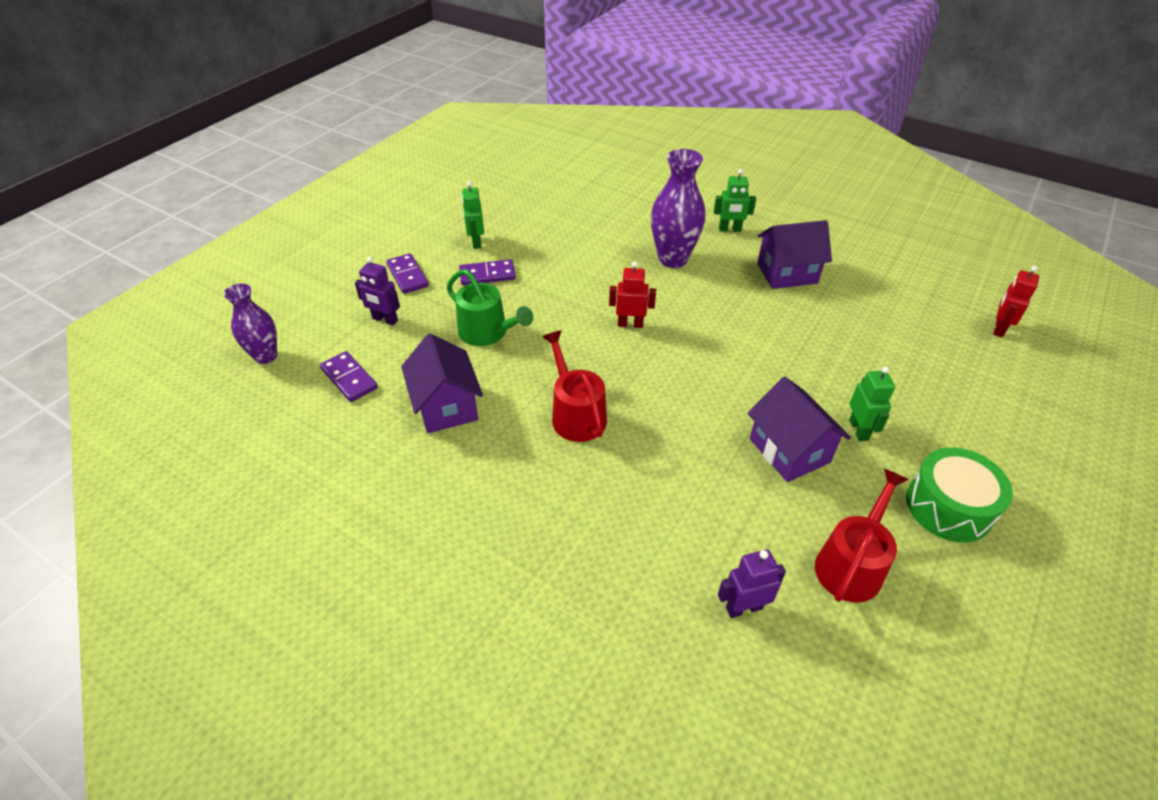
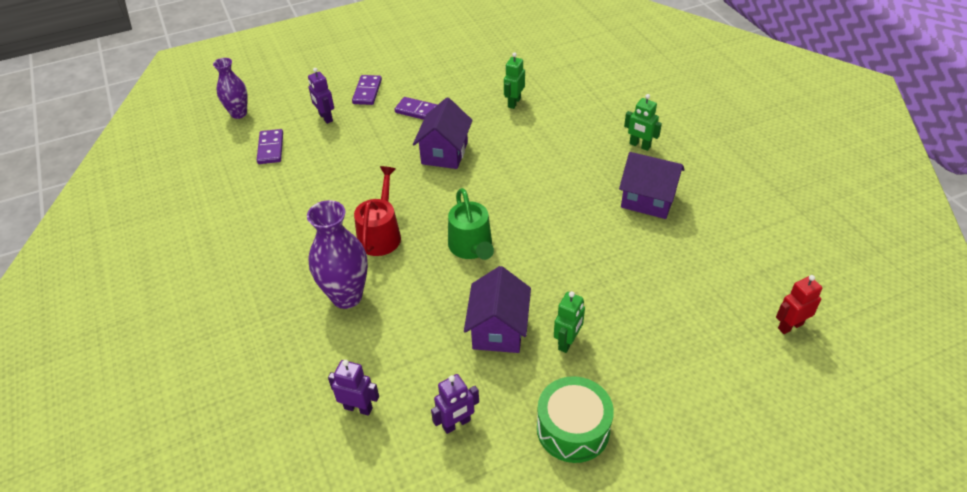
camera: 35 degrees right, 0 degrees up
(446, 406) = (308, 192): purple house -> purple house (444, 153)
(476, 242) = (435, 83): green robot -> green robot (514, 103)
(487, 332) = (379, 153): green watering can -> green watering can (471, 247)
(630, 324) = (481, 188): red robot -> none
(673, 259) = (566, 152): purple vase -> purple vase (347, 296)
(851, 564) = (456, 424): red watering can -> purple robot

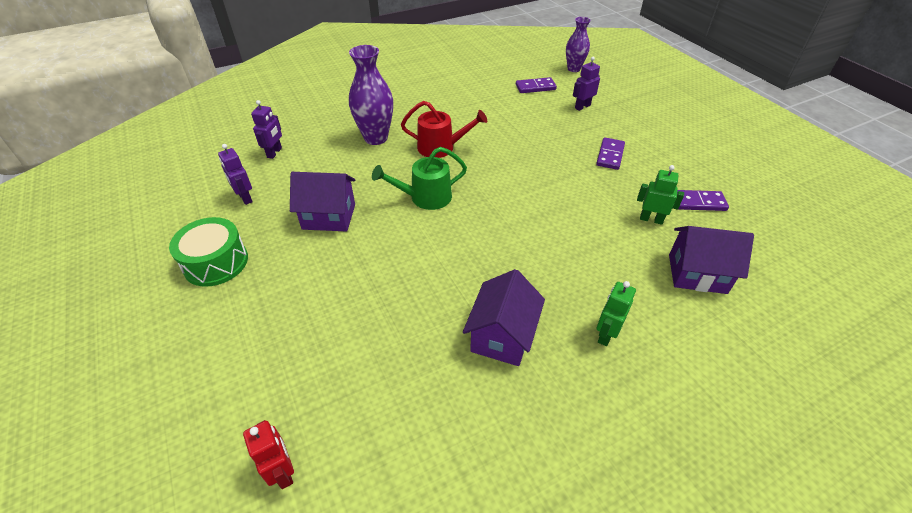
camera: 85 degrees right, 0 degrees up
(367, 92) = (628, 124): purple domino -> purple domino (698, 202)
(444, 153) = (551, 175): purple house -> purple house (697, 274)
(567, 342) = (306, 260): green robot -> none

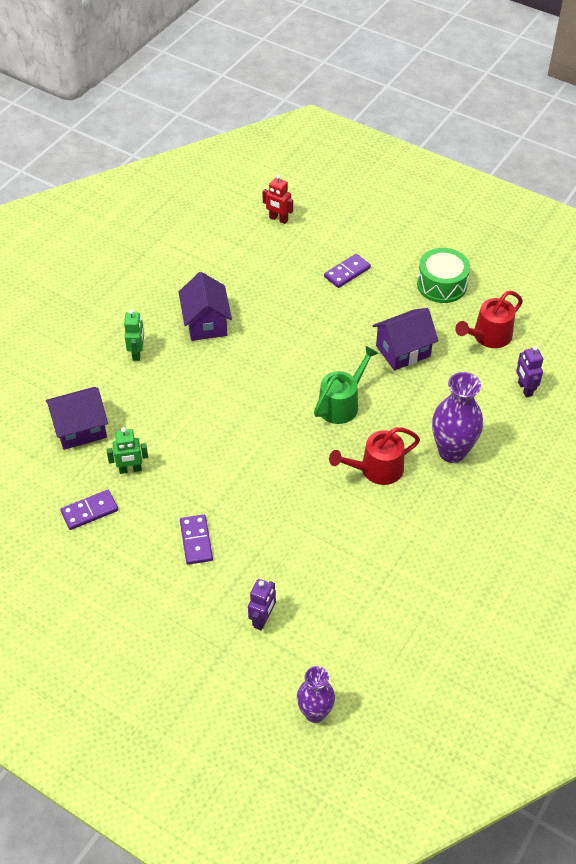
camera: 150 degrees right, 5 degrees up
(245, 198) = (488, 336): purple robot -> red watering can
(535, 87) = (343, 634): purple domino -> purple domino (347, 272)

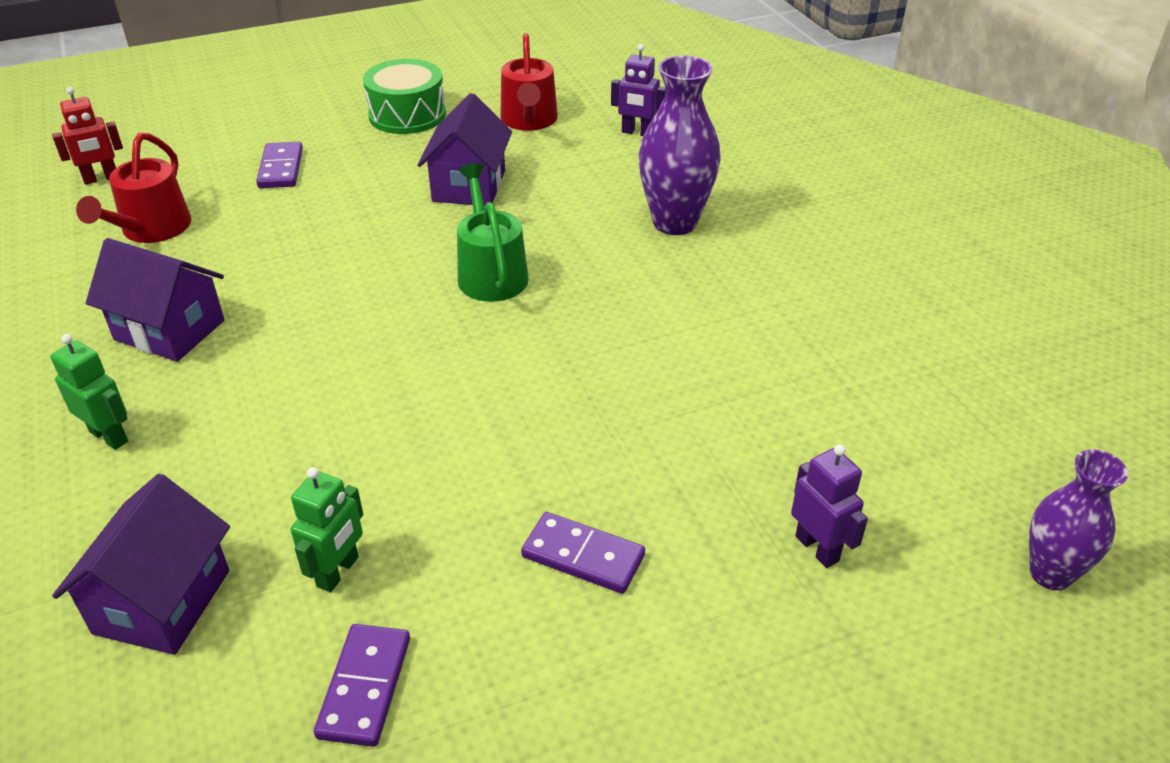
camera: 55 degrees left, 10 degrees down
(376, 469) = (638, 295): red watering can -> red watering can (151, 229)

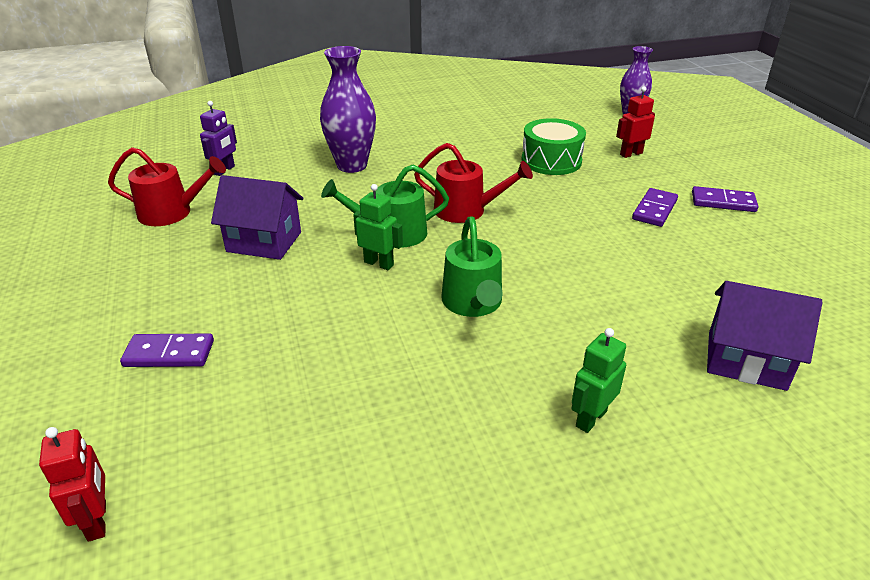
camera: 85 degrees left, 5 degrees down
(151, 229) = (252, 444): red watering can -> red watering can (466, 210)
(169, 330) = (443, 401): purple house -> none
(331, 346) = (473, 303): none -> green watering can
(338, 572) = (694, 288): green robot -> green robot (379, 263)
(364, 687) = (768, 275): purple domino -> purple domino (723, 202)
(407, 115) = (110, 276): green drum -> green drum (551, 161)
(817, 548) = (631, 154): purple robot -> red robot

